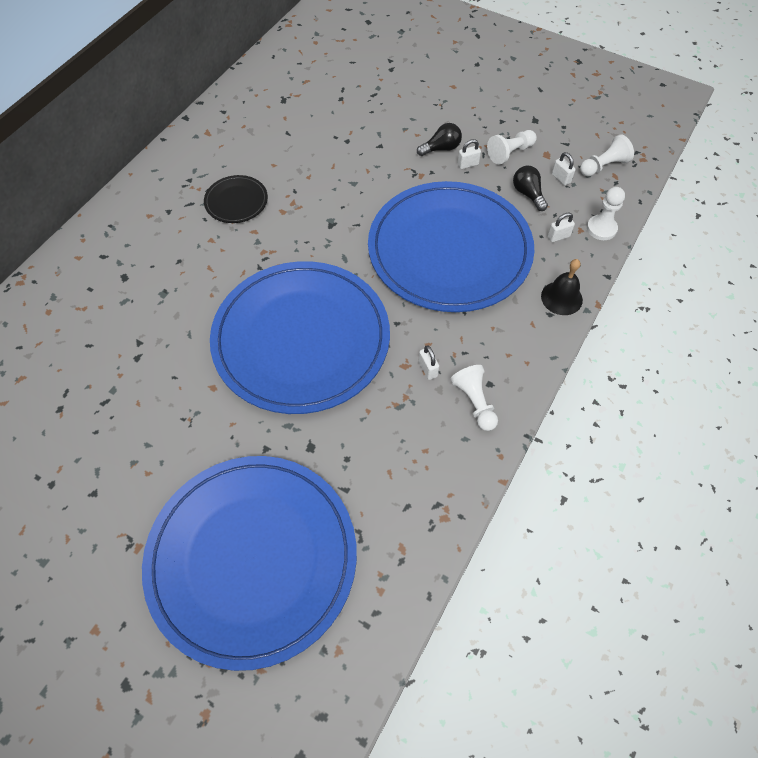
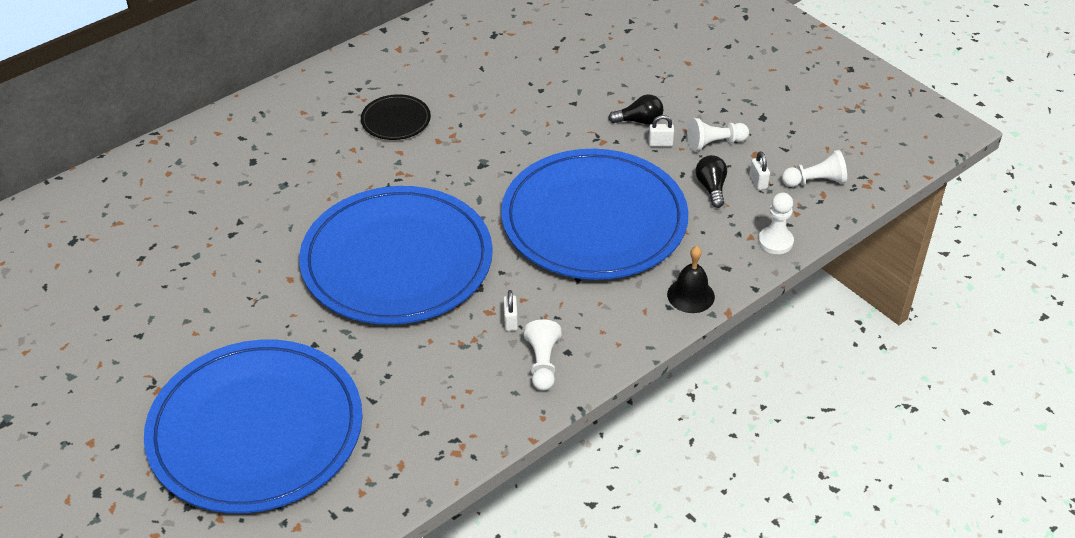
camera: 20 degrees right, 15 degrees down
(558, 236) = (721, 237): white padlock -> none

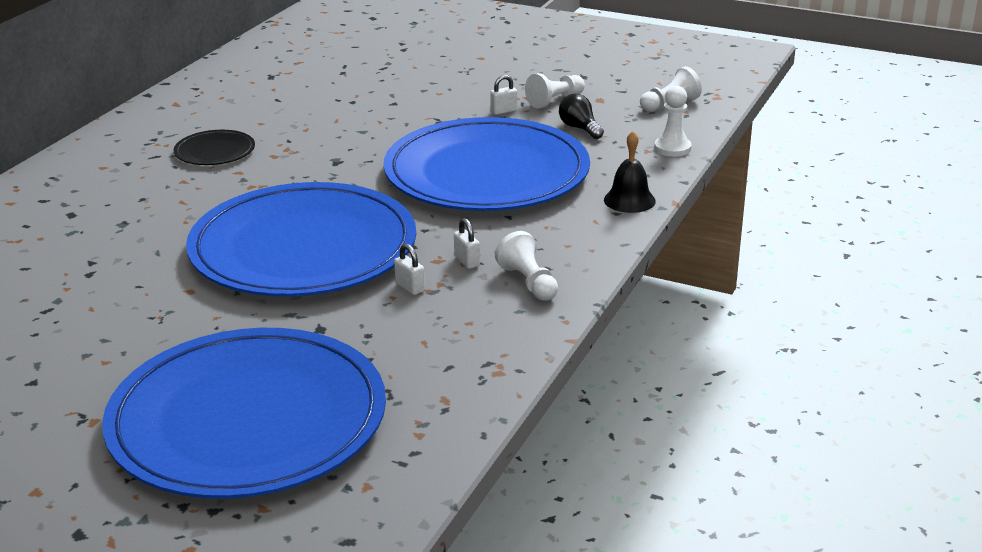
camera: 25 degrees left, 15 degrees down
(639, 121) = (469, 101): black light bulb -> none
(758, 182) = (619, 115): white padlock -> white padlock (410, 287)

